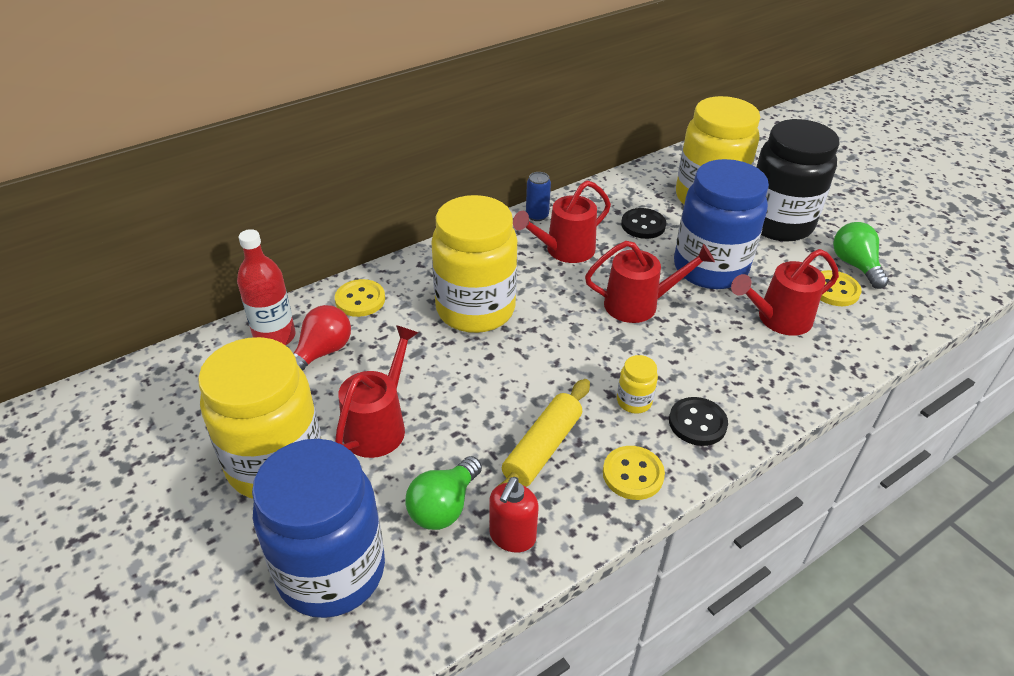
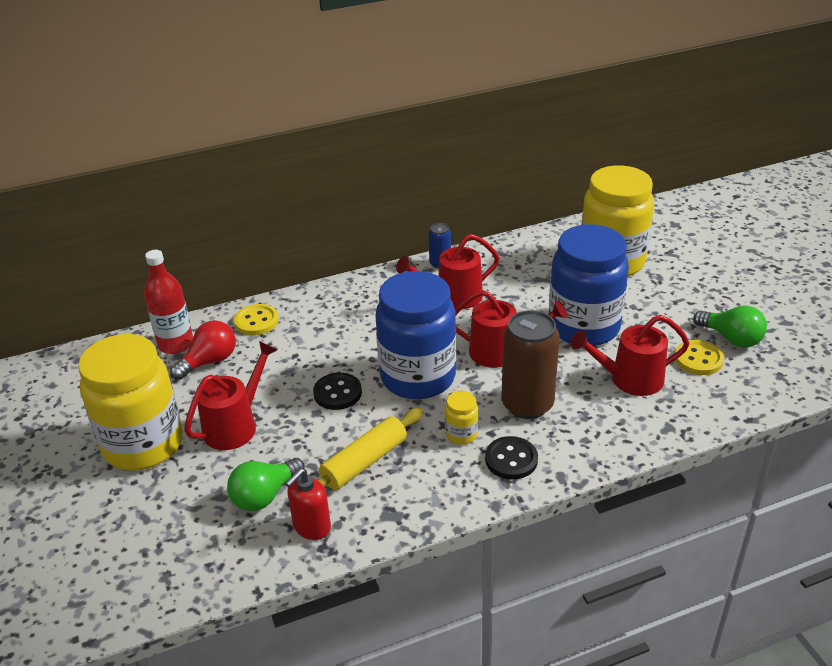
camera: 15 degrees right, 5 degrees down
(331, 571) = (158, 531): blue jar -> blue jar (418, 377)
(475, 309) = (352, 340): yellow jar -> none
(633, 474) = (434, 493): yellow button -> none
(643, 225) = (536, 281): black button -> black button (337, 393)
(688, 359) = (527, 404): none -> brown can
(778, 223) = (671, 292): black jar -> none
(855, 265) = (731, 338): green light bulb -> green light bulb turned 135 degrees clockwise

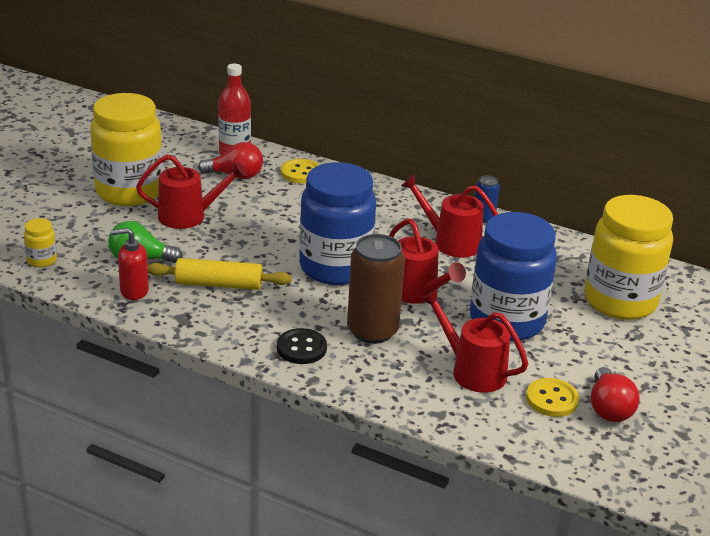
camera: 45 degrees right, 5 degrees down
(337, 393) = (272, 241): black button -> none
(461, 434) = (299, 314): yellow jar -> yellow jar (42, 260)
(731, 338) = (608, 408): green light bulb -> red light bulb

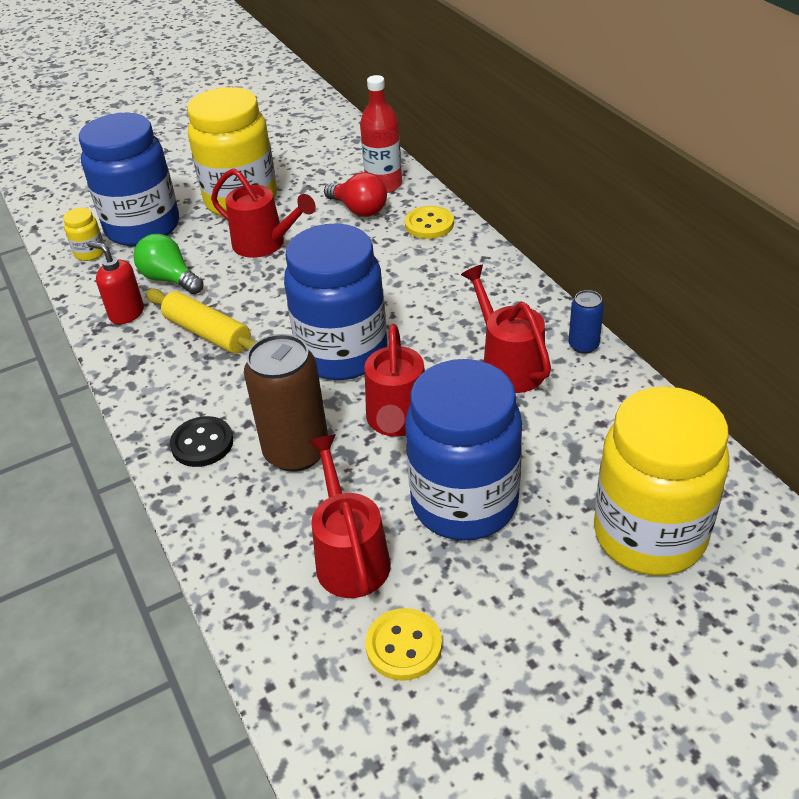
camera: 40 degrees right, 10 degrees up
(66, 231) = (143, 227): none -> blue jar
(608, 408) = (464, 698): red light bulb -> none

